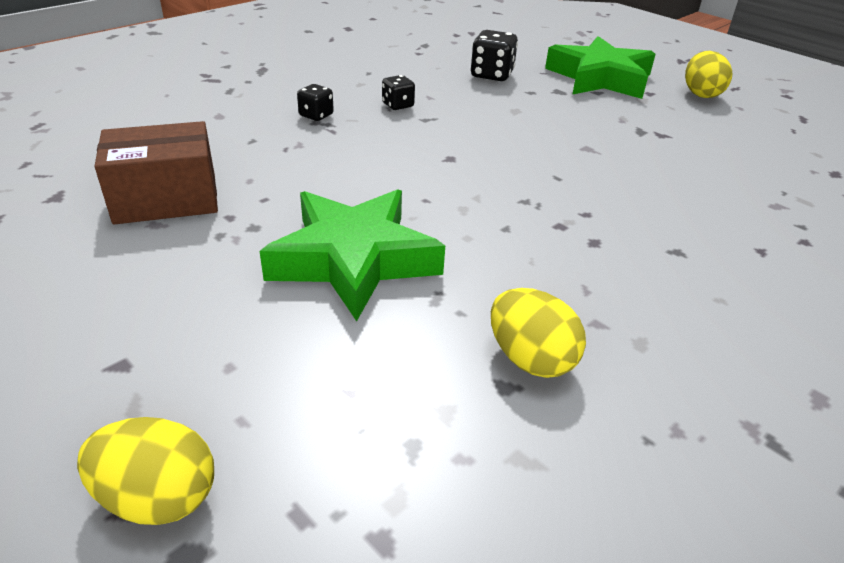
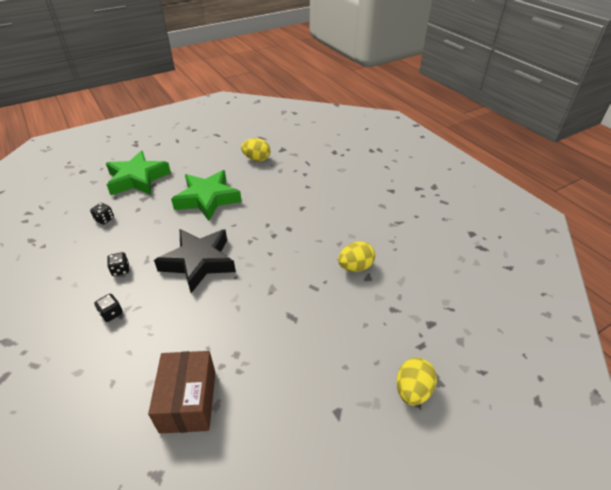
camera: 75 degrees left, 5 degrees up
(354, 260) = (279, 312): green star -> green star (207, 199)
(443, 160) = (199, 262): none -> black star
(491, 75) = (104, 219): black dice -> black dice, size x0.61
(701, 94) = (177, 153): yellow egg -> yellow egg (257, 159)

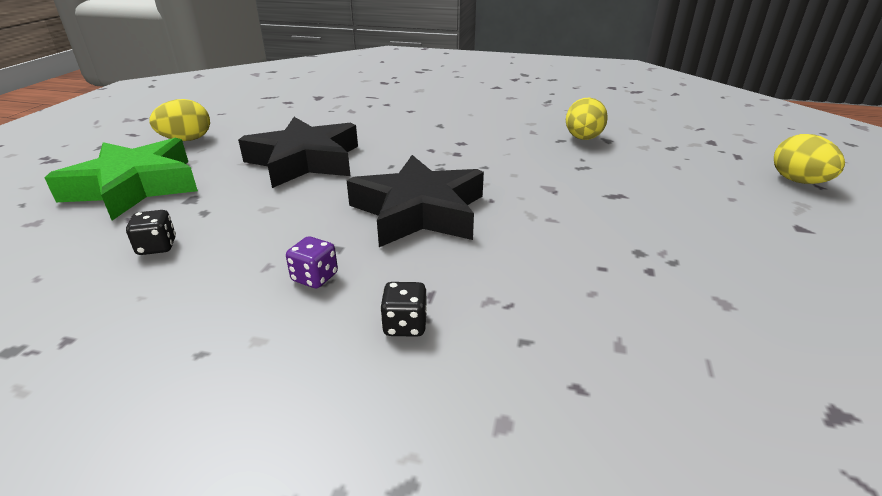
camera: 45 degrees left, 10 degrees down
(120, 270) = (315, 277): black dice -> purple dice
(188, 401) = (696, 322): brown box -> none
(207, 199) = (304, 161): green star -> black star
(257, 159) = (301, 112): yellow egg -> yellow egg (187, 140)

